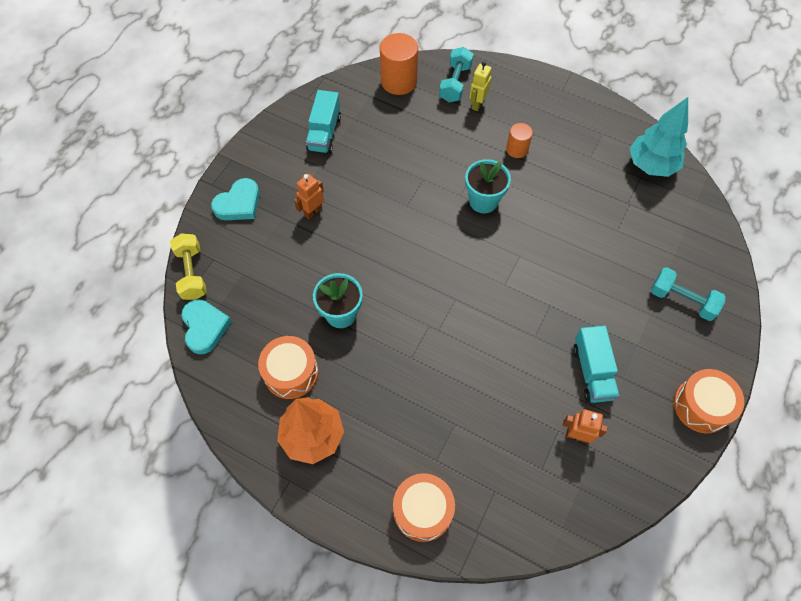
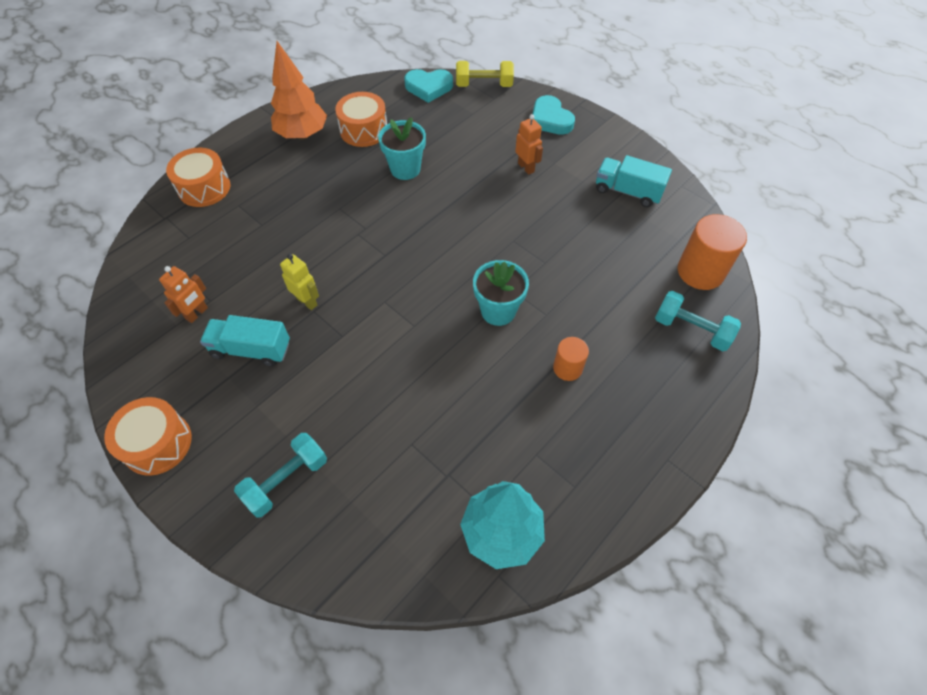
camera: 105 degrees right, 5 degrees down
(477, 104) = (651, 345): yellow robot -> yellow robot (307, 301)

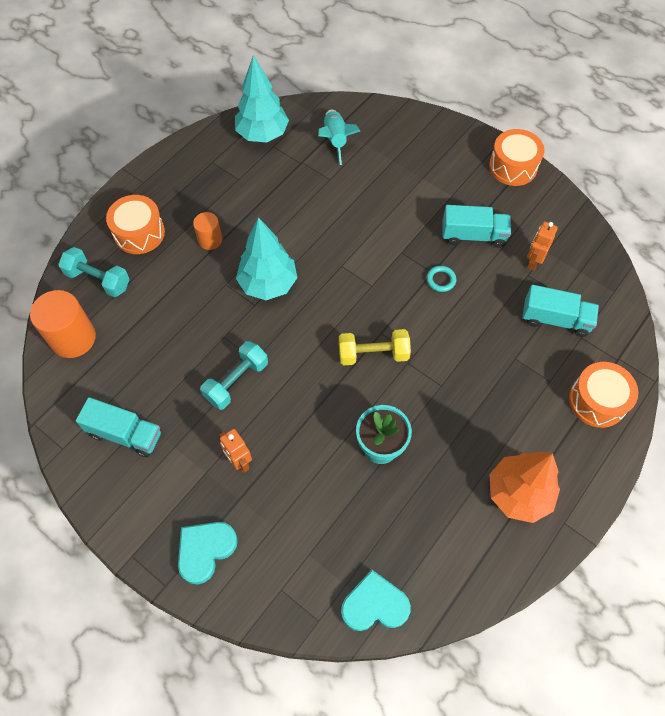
camera: 175 degrees right, 5 degrees up
(205, 255) = (555, 319): none -> turquoise truck
(286, 480) = (412, 152): turquoise dumbbell -> turquoise dumbbell (236, 381)
(307, 301) = (441, 280): yellow robot -> turquoise ring
(364, 130) = (444, 509): orange drum -> orange drum (139, 233)
(393, 511) = (335, 140): none -> turquoise rocket
(484, 85) = (296, 617): yellow dumbbell -> yellow dumbbell (373, 354)
(498, 311) = (268, 284): turquoise flower pot -> turquoise tree
(550, 119) = (205, 550): turquoise heart -> turquoise heart turned 105 degrees counterclockwise

